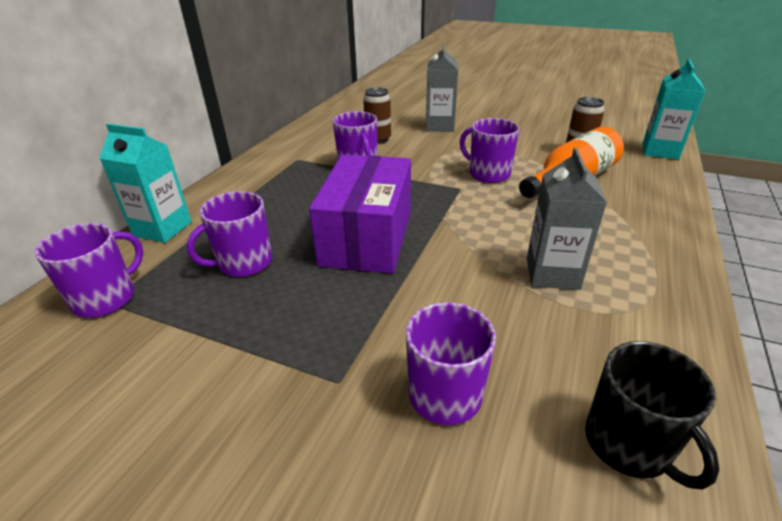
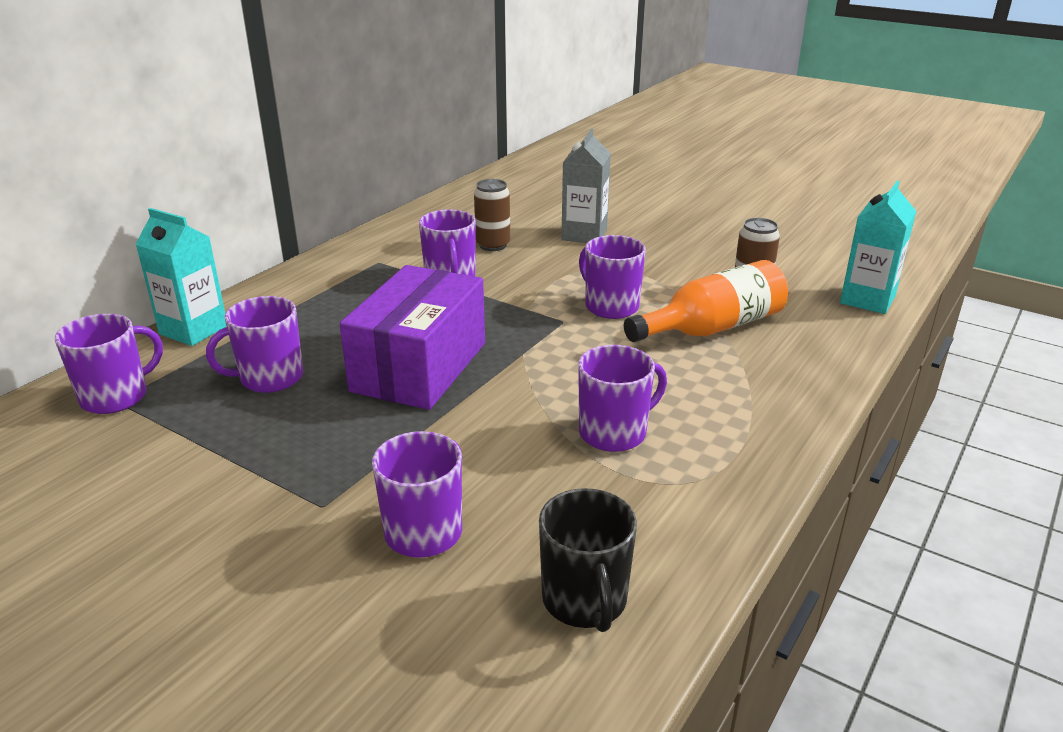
camera: 10 degrees right, 5 degrees down
(552, 273) = (614, 432): grey carton -> purple mug

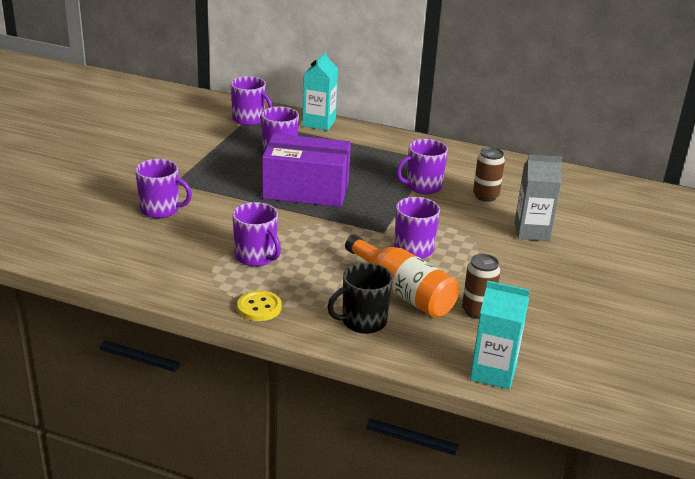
camera: 75 degrees right, 0 degrees up
(585, 600) = (116, 255): black mug -> black mug (363, 321)
(757, 442) = (259, 307): none -> yellow button

